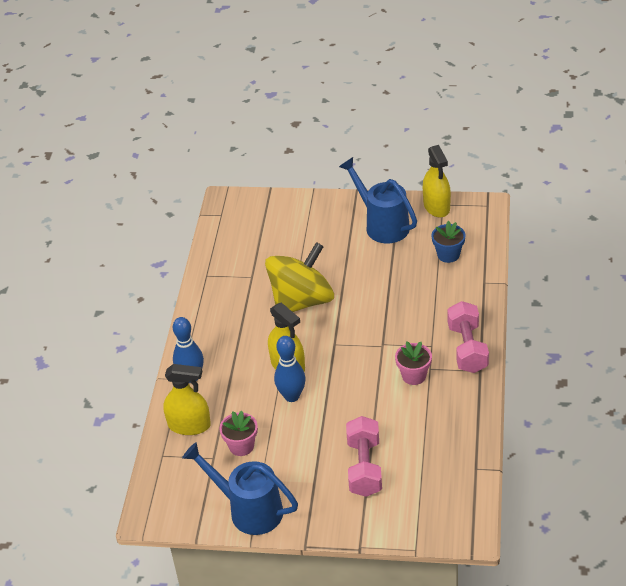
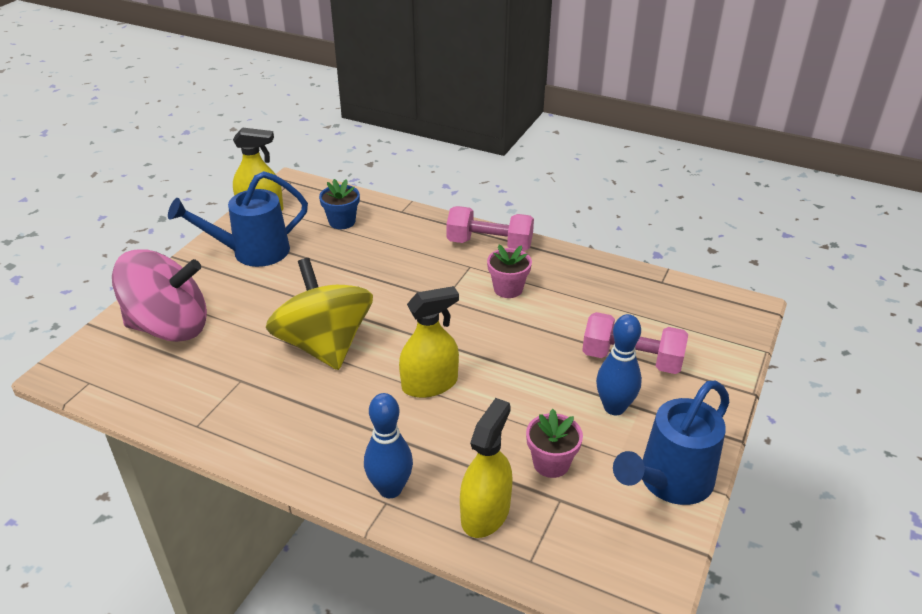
camera: 75 degrees left, 5 degrees down
(284, 223) = (169, 327): none -> pink spinning top
(292, 396) = (486, 393): blue bowling pin -> blue bowling pin (614, 407)

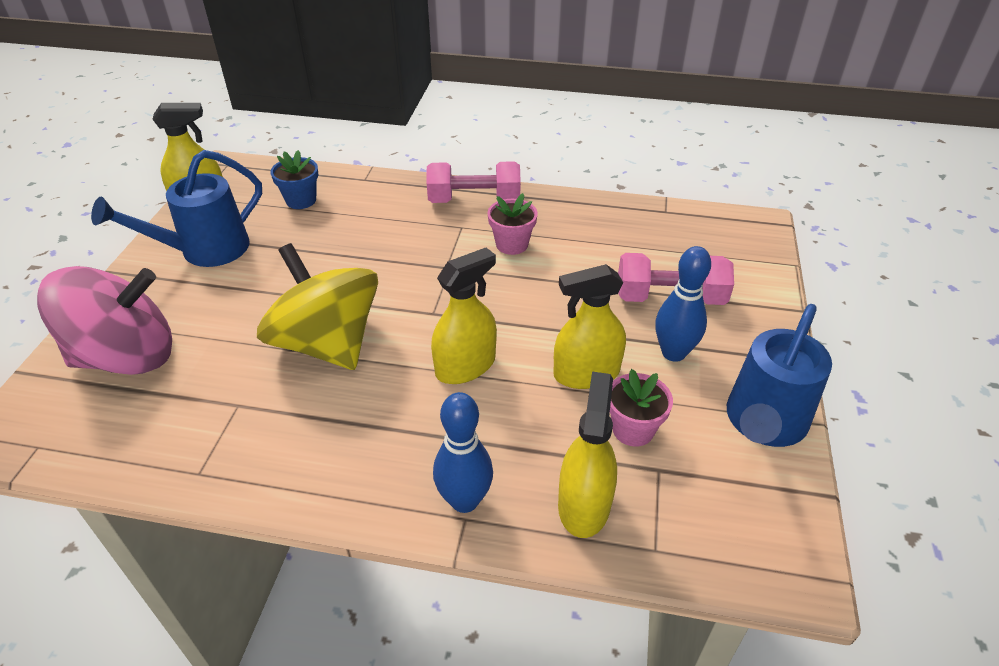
camera: 15 degrees left, 5 degrees up
(530, 410) = (586, 373): none -> yellow spray bottle

